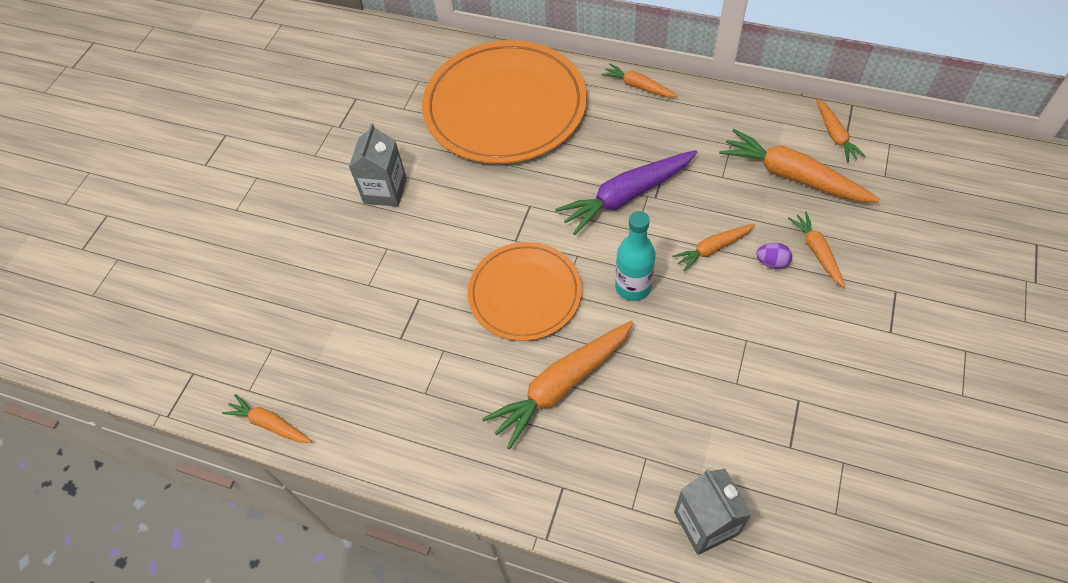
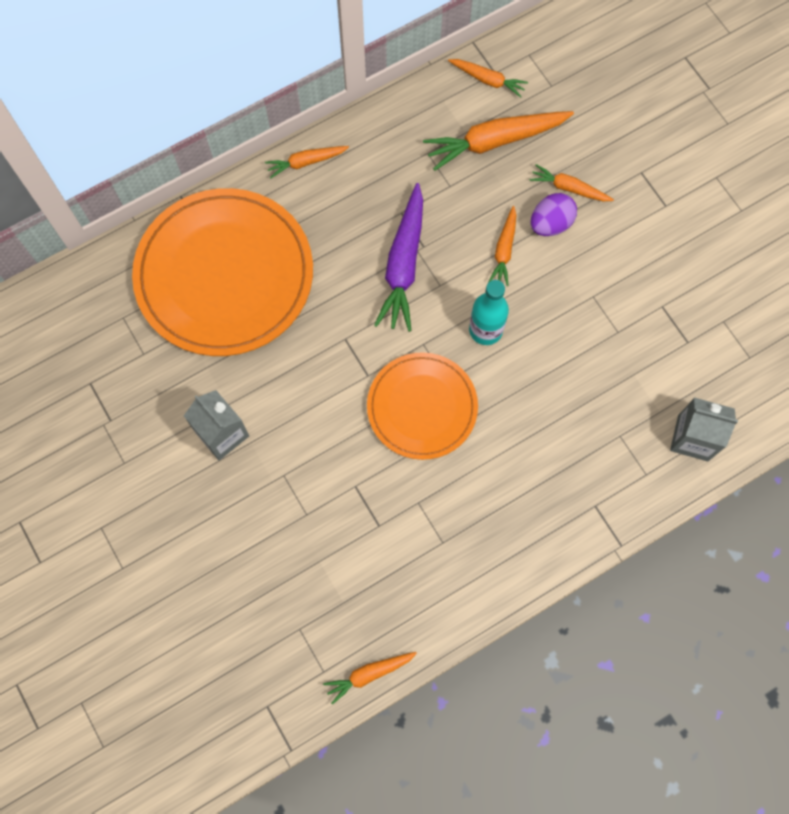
camera: 55 degrees left, 15 degrees up
(561, 385) = (520, 444): orange carrot -> none
(772, 262) = (550, 224): purple egg -> purple egg, size x1.60

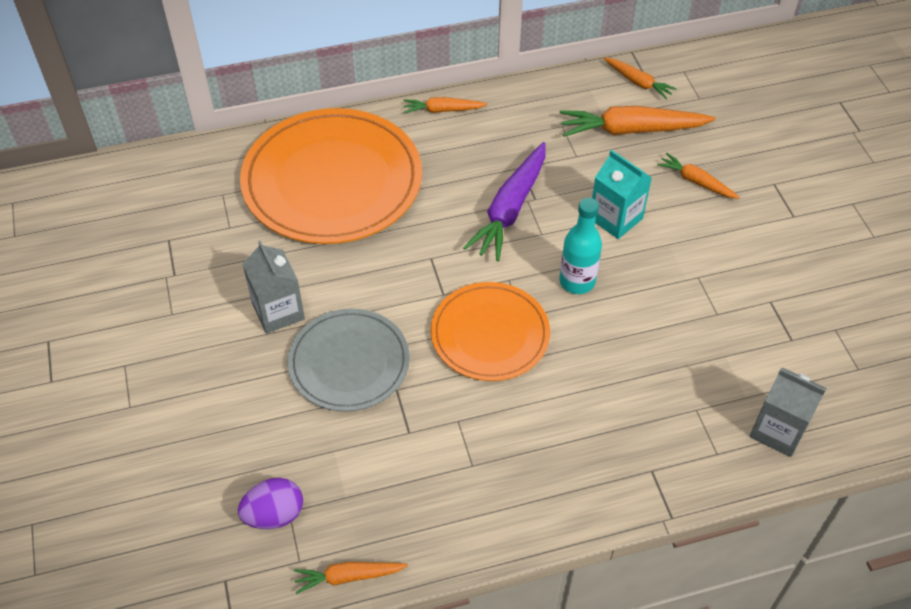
camera: 15 degrees right, 20 degrees down
(304, 470) = (349, 362): none -> grey plate
(504, 250) = (615, 218): orange carrot -> turquoise carton
(550, 224) = (669, 207): purple egg -> purple egg (274, 515)

